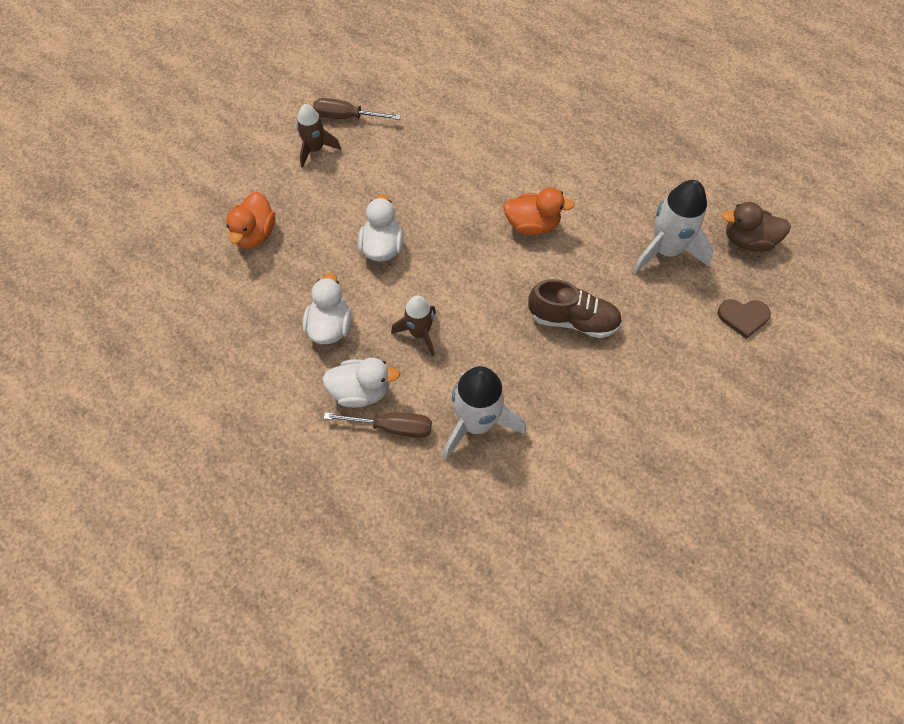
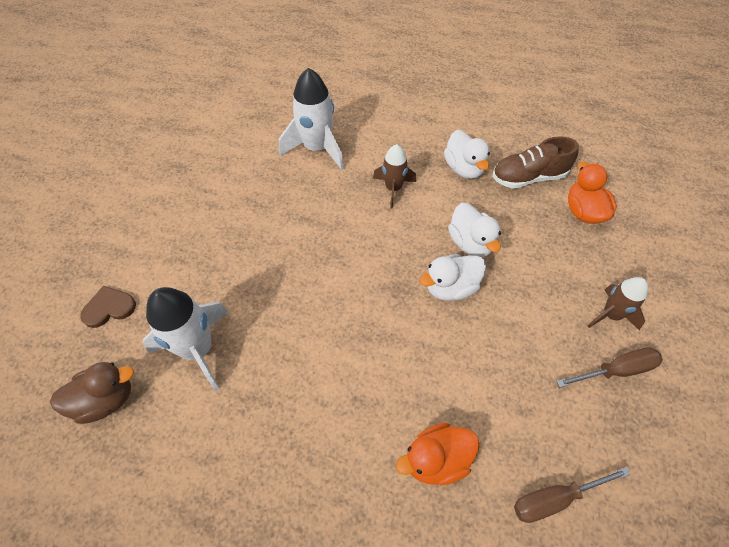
camera: 155 degrees right, 5 degrees down
(361, 391) = (410, 138): white duck -> white duck (450, 287)
(392, 427) = (374, 126): brown screwdriver -> brown screwdriver (554, 499)
(532, 225) = (345, 322): orange duck -> orange duck (436, 460)
(573, 320) = (271, 245): brown shoe -> brown shoe (528, 177)

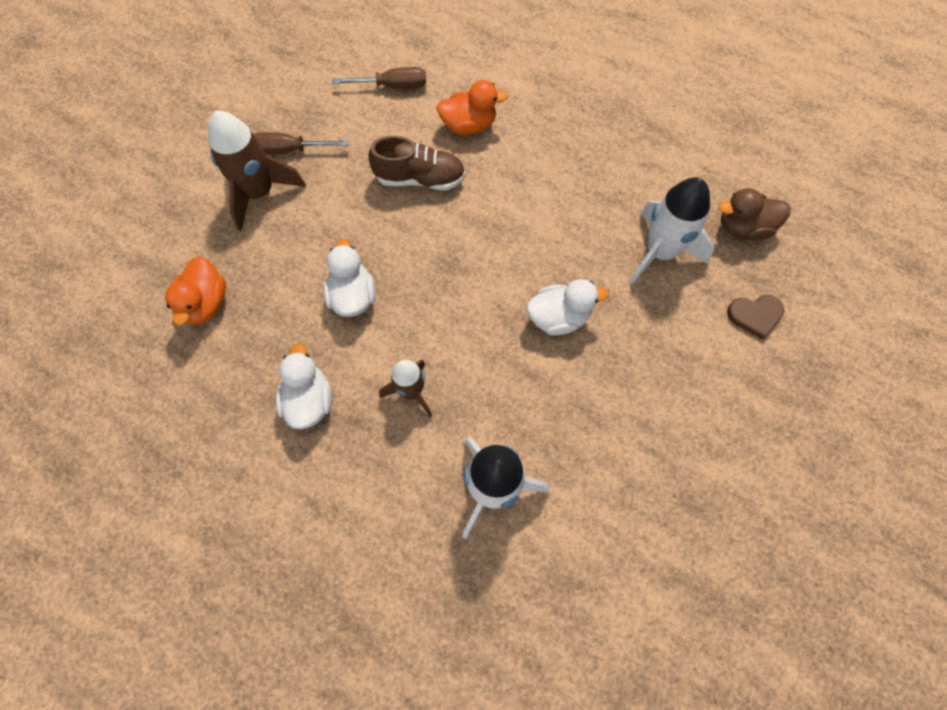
camera: 165 degrees left, 10 degrees up
(450, 287) = (397, 253): white duck -> white duck (558, 318)
(528, 177) = (237, 366): brown shoe -> brown shoe (420, 179)
(610, 315) = (260, 193): brown rocket -> brown rocket, size x1.63

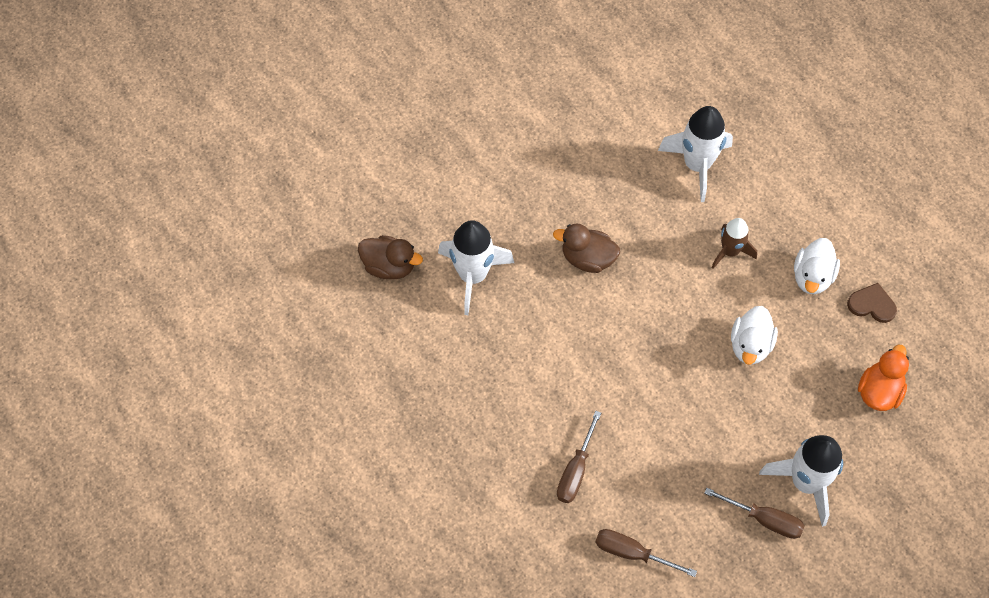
camera: 155 degrees left, 5 degrees down
(260, 193) = (805, 482): brown rocket -> white rocket
(420, 179) = (648, 433): brown shoe -> none
(469, 125) = (575, 471): orange duck -> brown screwdriver
(558, 318) = (587, 258): white duck -> brown duck
(755, 315) = (432, 197): brown heart -> brown heart (872, 305)

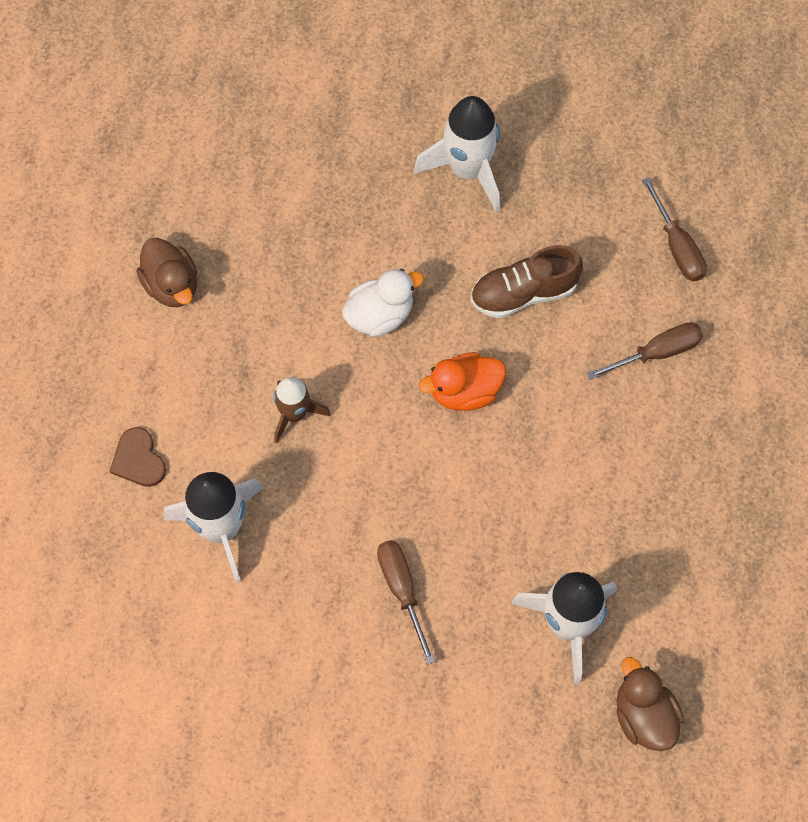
camera: 135 degrees left, 5 degrees up
(587, 258) = (436, 535): brown duck -> brown duck (172, 285)
(688, 435) = (523, 293): none -> brown shoe
(764, 519) = (536, 174): brown screwdriver -> brown screwdriver (402, 590)
(812, 277) = (250, 322): white duck -> none
(872, 305) = (230, 251): brown heart -> brown heart (138, 460)
(879, 391) = (318, 180): orange duck -> orange duck (464, 391)

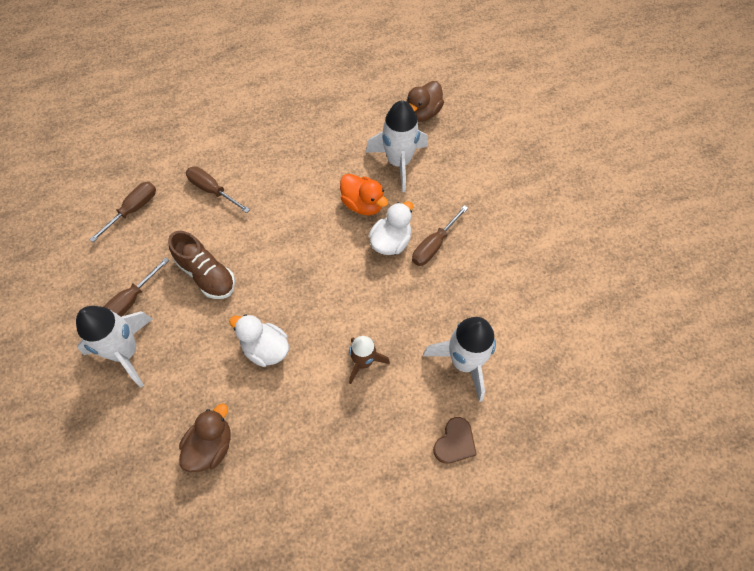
camera: 120 degrees left, 5 degrees down
(172, 285) = (315, 503): brown duck -> brown duck (211, 446)
(440, 538) = (391, 242): none -> white duck
(464, 391) = (292, 274): orange duck -> orange duck (363, 204)
(535, 196) = (130, 301): none -> brown screwdriver

